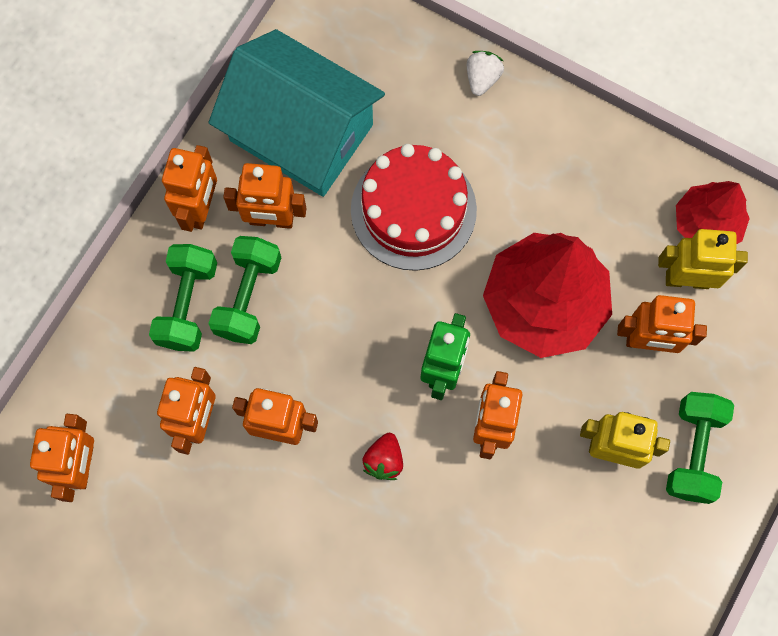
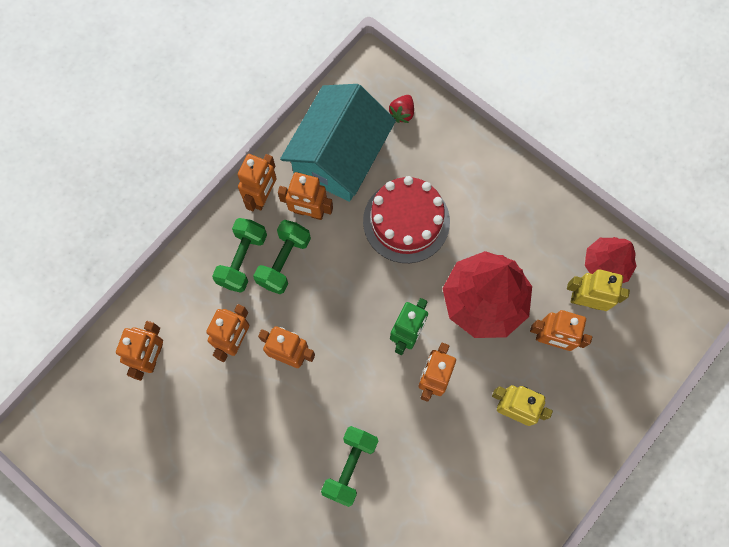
camera: 10 degrees right, 0 degrees up
(301, 133) = (339, 156): turquoise house -> turquoise house turned 75 degrees clockwise
(384, 460) = (356, 388): red strawberry -> red strawberry (402, 113)
(482, 78) = (469, 139): white strawberry -> none
(693, 451) = (569, 420): green dumbbell -> green dumbbell (350, 466)

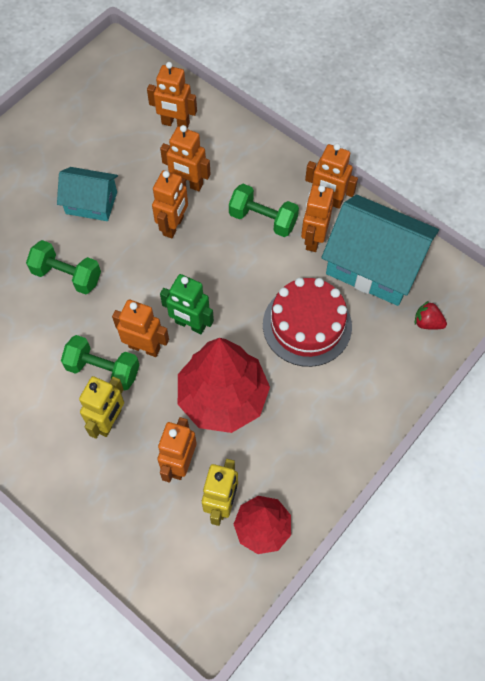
camera: 90 degrees right, 10 degrees down
(242, 260) = (264, 186): green dumbbell -> green dumbbell (103, 369)
(257, 446) = (91, 203): none -> turquoise house

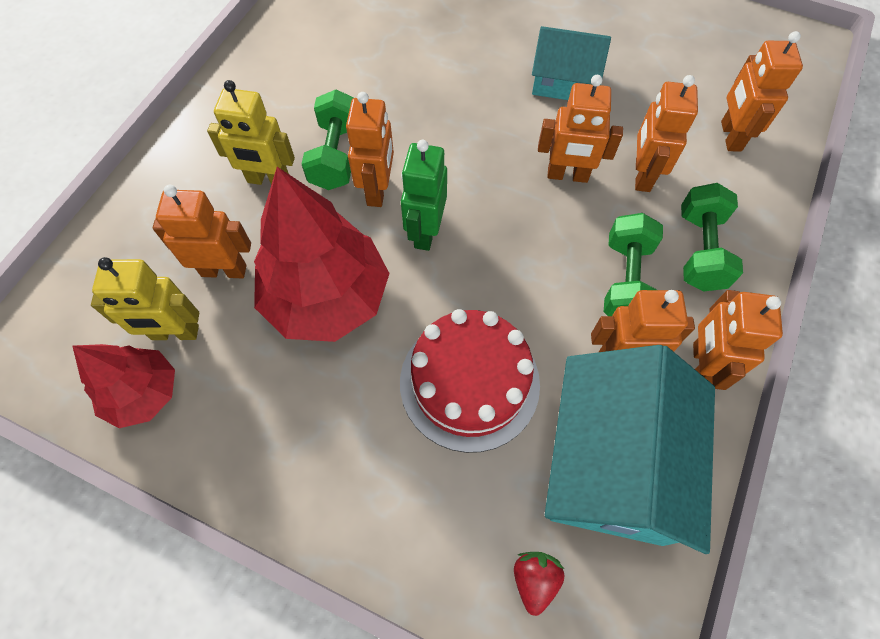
camera: 75 degrees right, 0 degrees up
(67, 275) = (452, 86): green dumbbell -> green dumbbell (700, 250)
(91, 203) = (563, 82): turquoise house -> turquoise house turned 75 degrees counterclockwise

